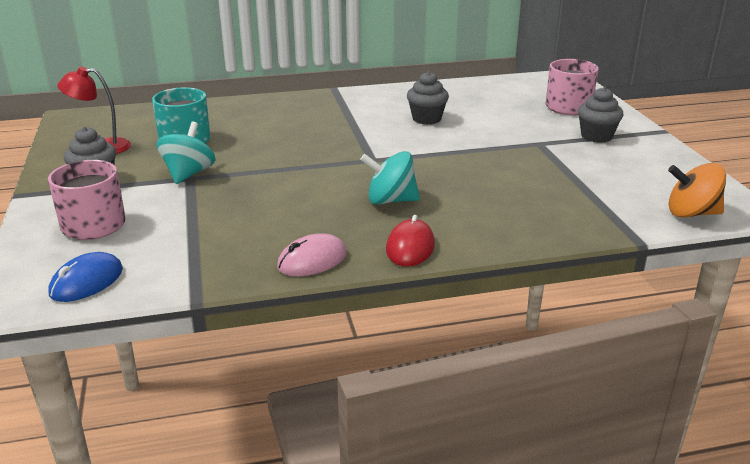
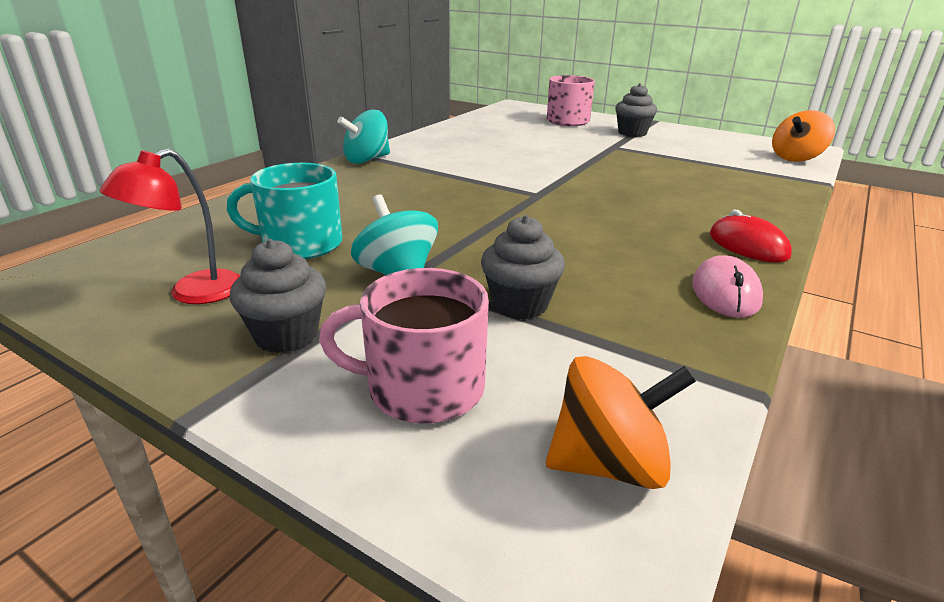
camera: 45 degrees left, 0 degrees up
(87, 282) = (608, 463): blue mouse -> orange spinning top
(390, 200) = (637, 218): turquoise spinning top -> turquoise spinning top (367, 160)
(426, 119) = (496, 153): grey cupcake -> grey cupcake (520, 304)

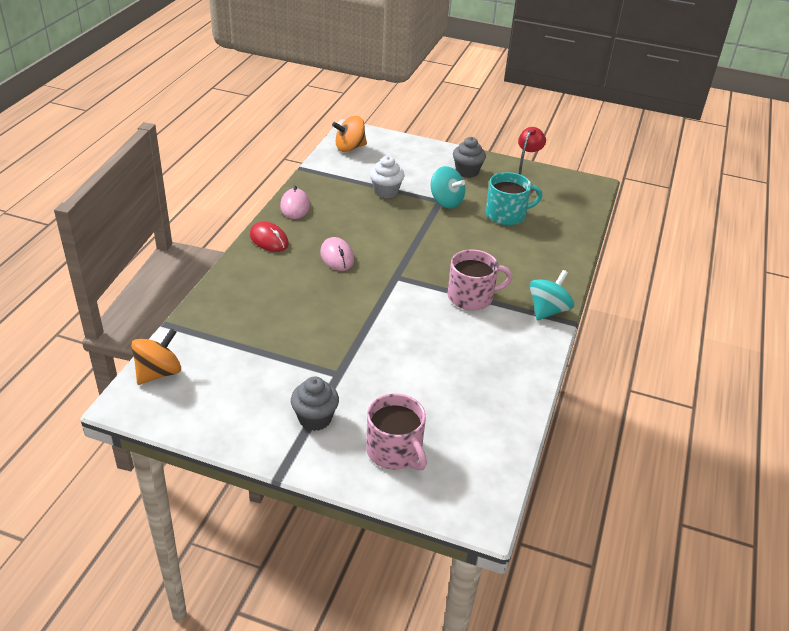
camera: 165 degrees right, 10 degrees up
(422, 388) = (409, 160): pink mug -> pink mug (471, 297)
(520, 304) = (386, 192): grey cupcake -> white cupcake
(624, 218) = (337, 256): none -> pink mouse

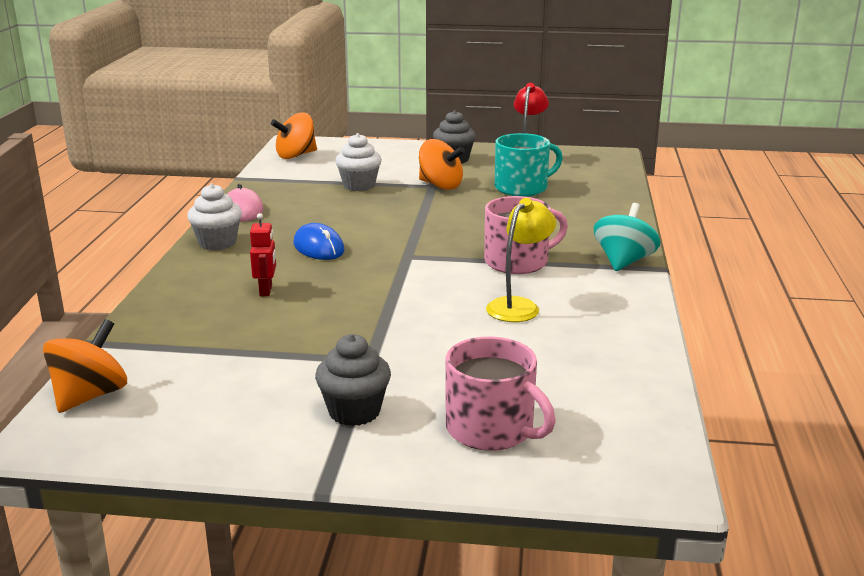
camera: 10 degrees left, 15 degrees down
(269, 239) = (217, 243): red mouse -> white cupcake
(289, 295) = (266, 291): none -> red robot
(337, 256) = (318, 247): pink mouse -> blue mouse
(446, 202) = (440, 185): turquoise spinning top -> orange spinning top
(455, 342) = (519, 306): none -> yellow lamp

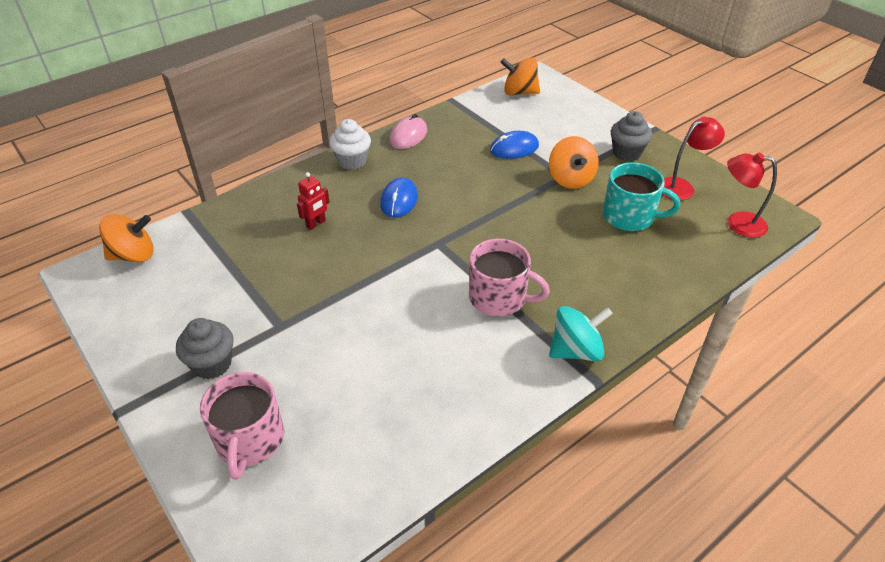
camera: 45 degrees right, 20 degrees up
(359, 185) = (514, 148): white cupcake -> blue mouse
(519, 306) = (431, 343): yellow lamp -> none
(596, 166) = (737, 223): none -> red lamp

